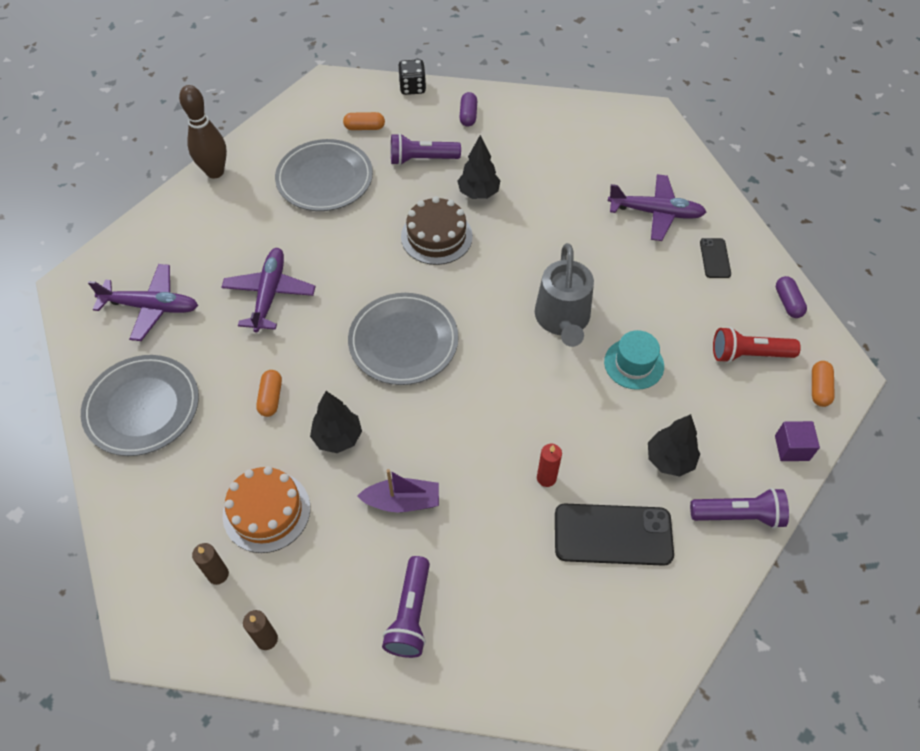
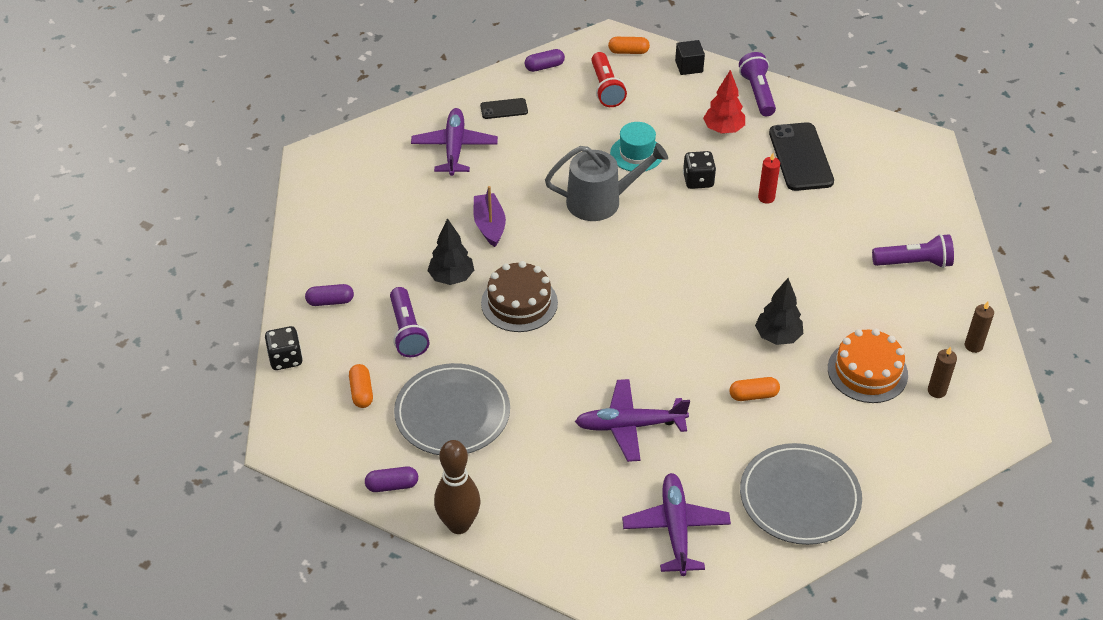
camera: 100 degrees left, 10 degrees down
(267, 138) = (392, 485): none -> purple capsule
(402, 501) = (822, 282): purple boat -> purple boat (489, 225)
(403, 341) = (658, 308): grey plate -> none
(583, 414) = (698, 180): none -> black dice
(669, 460) = (723, 130): black tree -> red tree
(791, 448) = (689, 66): purple cube -> black cube

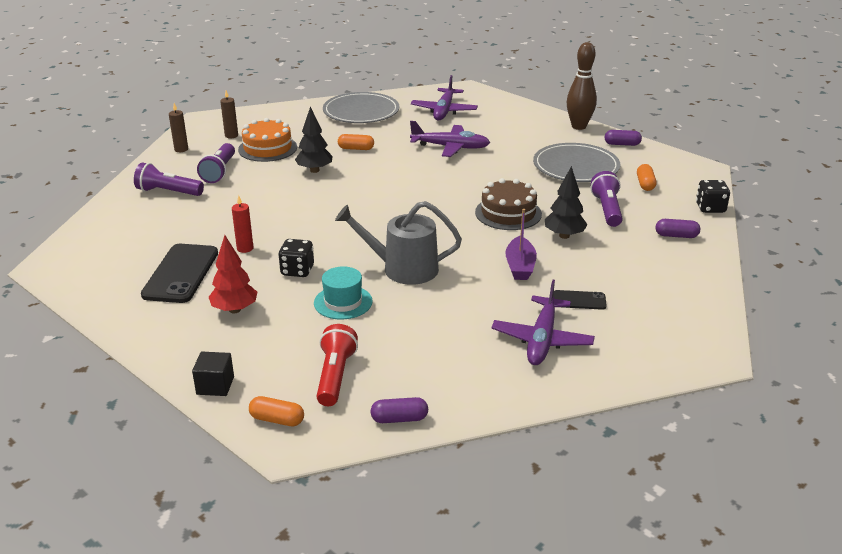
camera: 165 degrees left, 15 degrees down
(504, 109) = (472, 373): black phone -> black phone (579, 300)
(757, 93) = (163, 340): purple flashlight -> purple flashlight (219, 171)

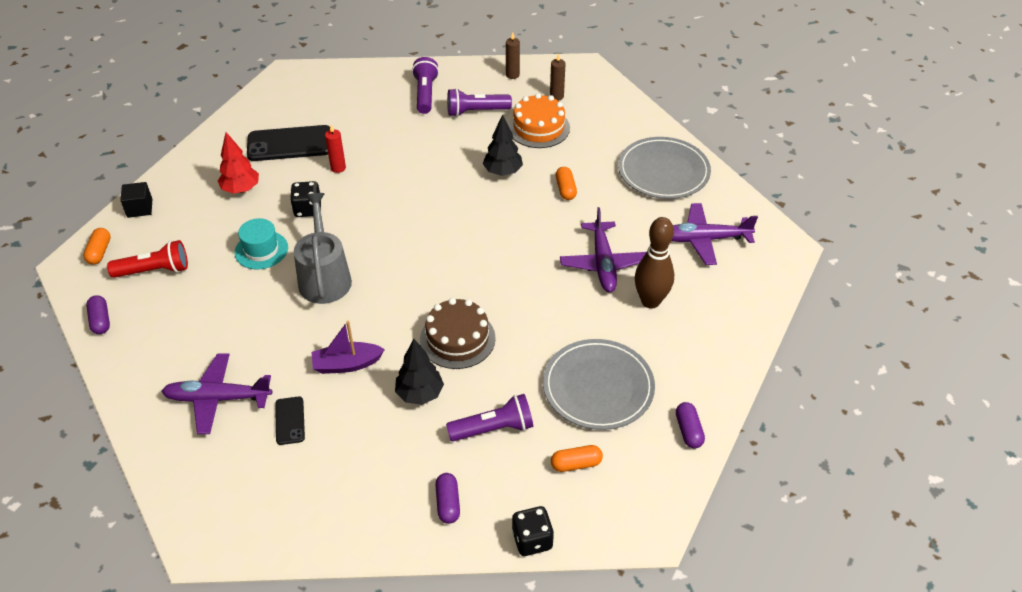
camera: 75 degrees right, 15 degrees up
(579, 126) = (724, 378): brown bowling pin -> brown bowling pin (650, 301)

